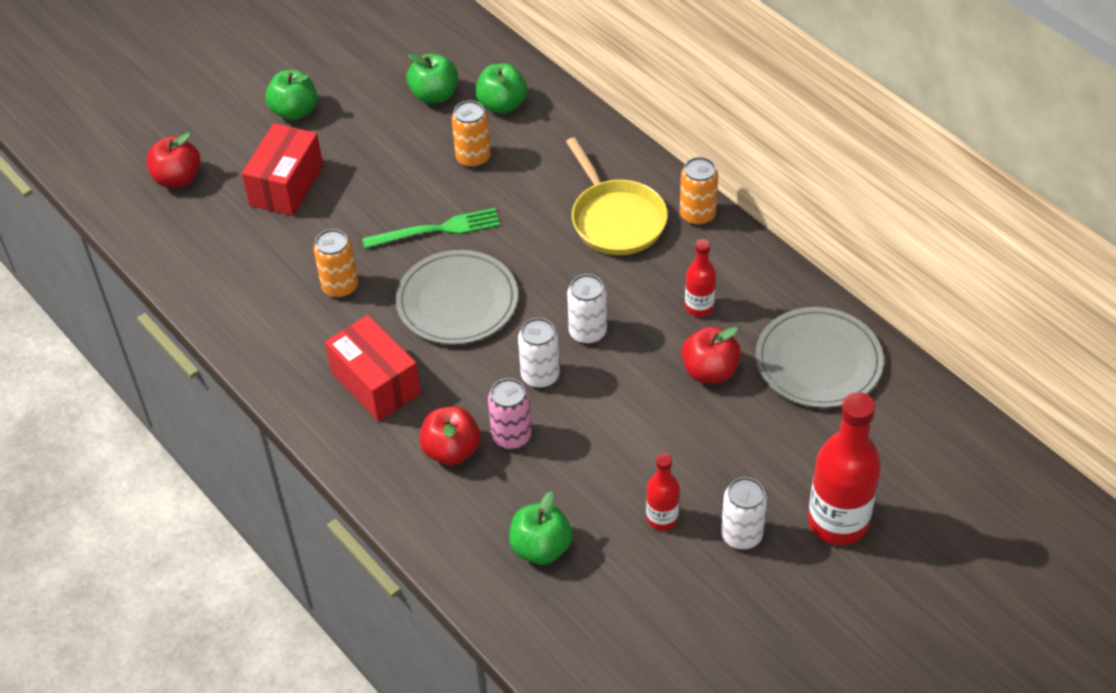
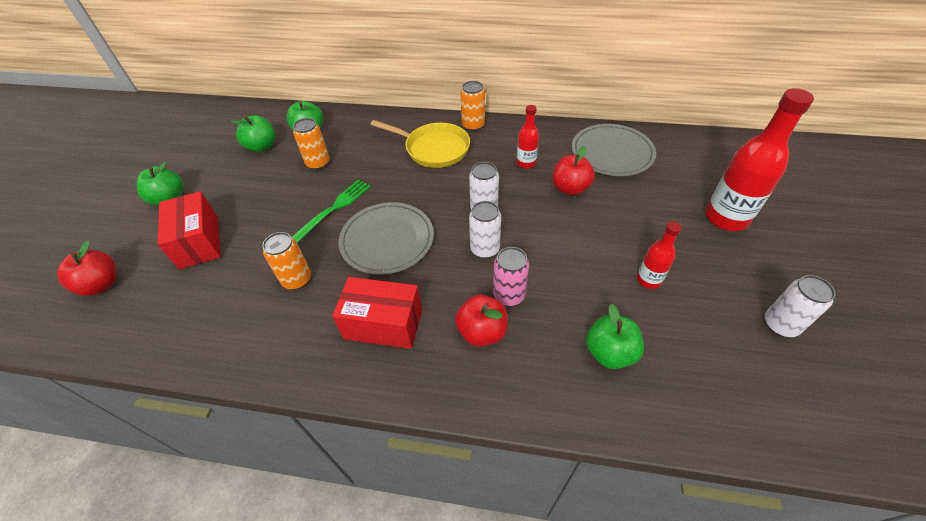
camera: 40 degrees left, 0 degrees up
(741, 535) = (697, 258): white can -> white can (780, 325)

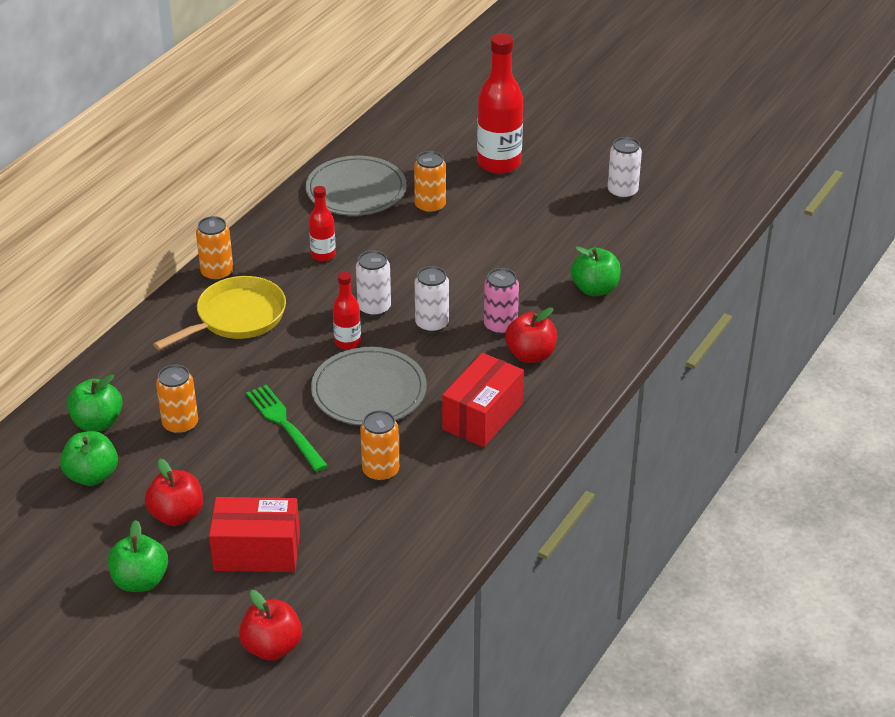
camera: 70 degrees left, 10 degrees down
(570, 188) = (388, 239): red apple -> red apple (177, 515)
(629, 197) = (430, 206): none -> orange can
(648, 280) = (537, 238): red bottle -> red bottle (347, 342)

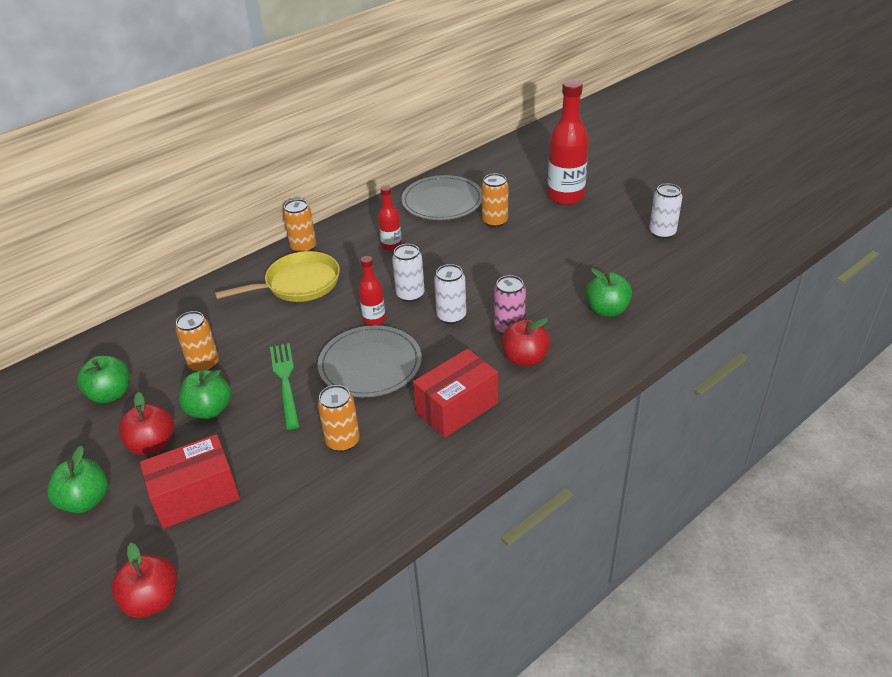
camera: 20 degrees right, 0 degrees up
(97, 422) = (143, 350): green apple -> green apple (209, 410)
(257, 552) = (196, 496): red box -> red box turned 45 degrees counterclockwise

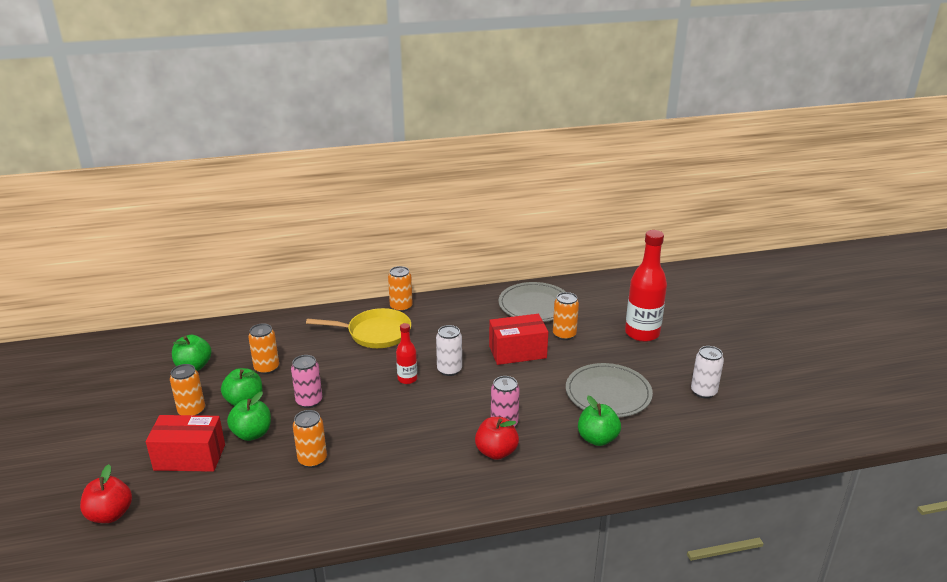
camera: 25 degrees right, 10 degrees down
(86, 500) = (124, 431): green apple -> green apple (252, 434)
(153, 444) = (191, 411): red apple -> orange can
(285, 381) = (309, 401): green fork -> pink can
(370, 364) = (377, 411): grey plate -> grey plate (608, 393)
(391, 246) = (466, 327): red bottle -> none
(451, 316) = (467, 397): white can -> none
(457, 408) = (412, 469): red box -> red box (517, 352)

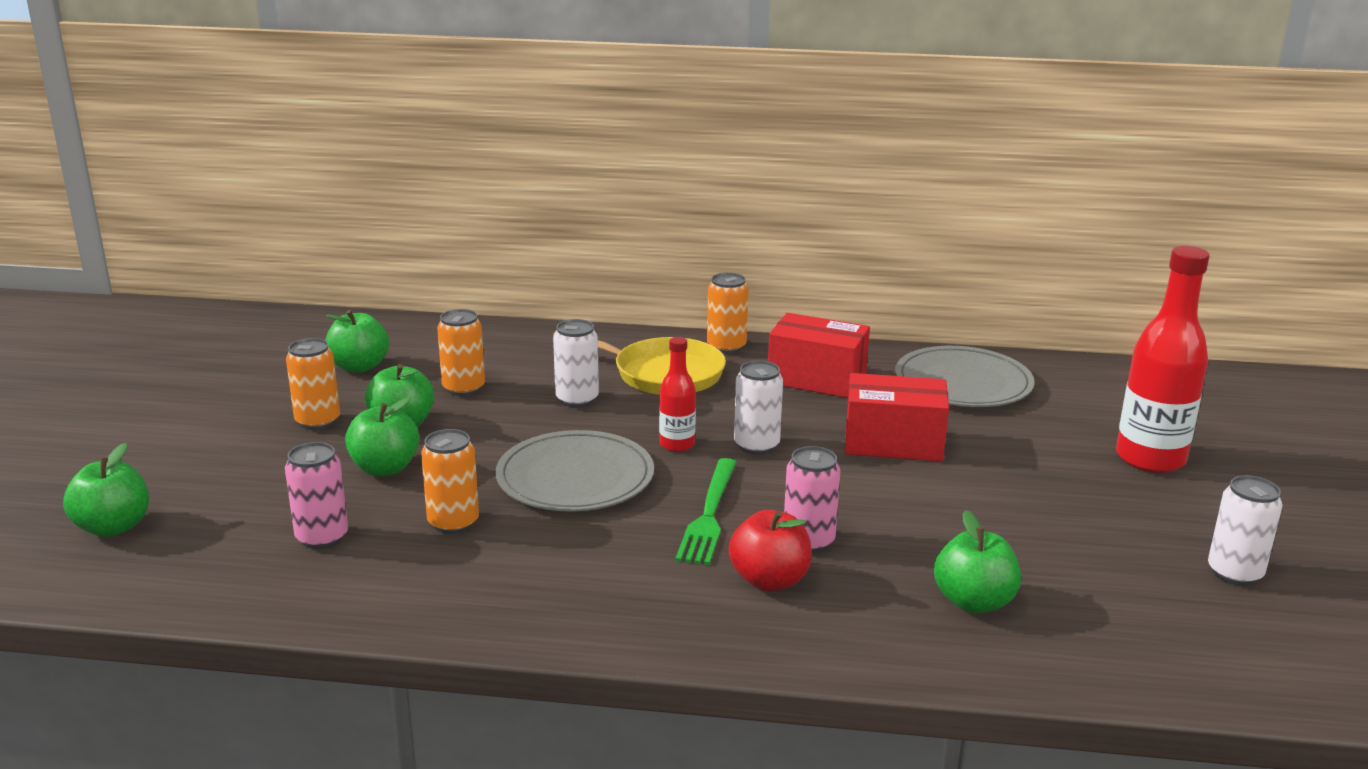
camera: 20 degrees right, 5 degrees down
(110, 514) = (113, 527): red apple -> green apple
(190, 457) = (274, 479): red box -> red box (816, 379)
(309, 401) = (499, 444): pink can -> pink can (322, 537)
(336, 361) = (577, 399): none -> white can
(446, 419) = (709, 514): none -> green fork
(564, 335) = (994, 434): orange can -> none
(608, 393) = (1033, 536): grey plate -> grey plate (575, 477)

